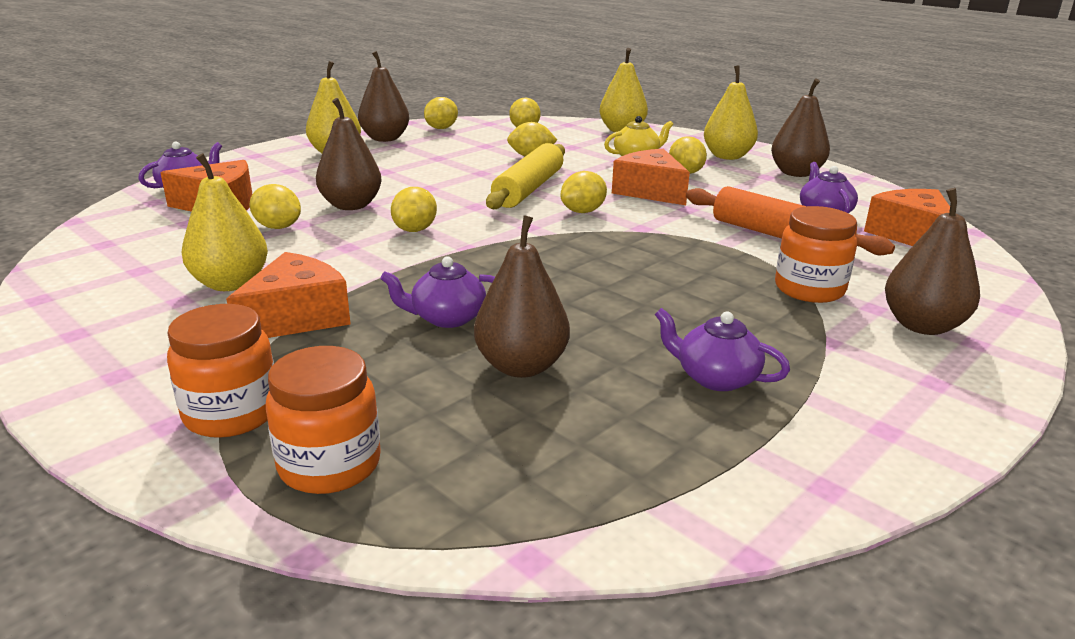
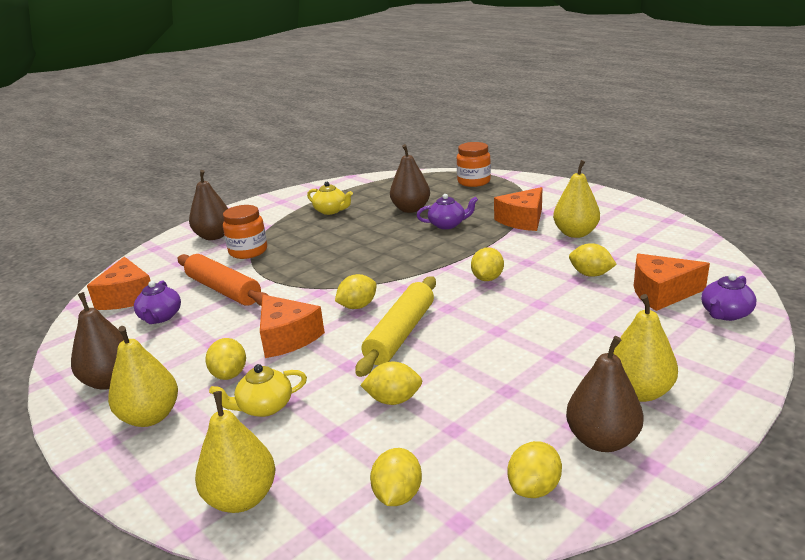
camera: 175 degrees left, 0 degrees up
(231, 413) = (518, 189): orange jar -> none
(351, 205) = (552, 300): brown pear -> none
(715, 378) = (331, 211): purple teapot -> yellow teapot

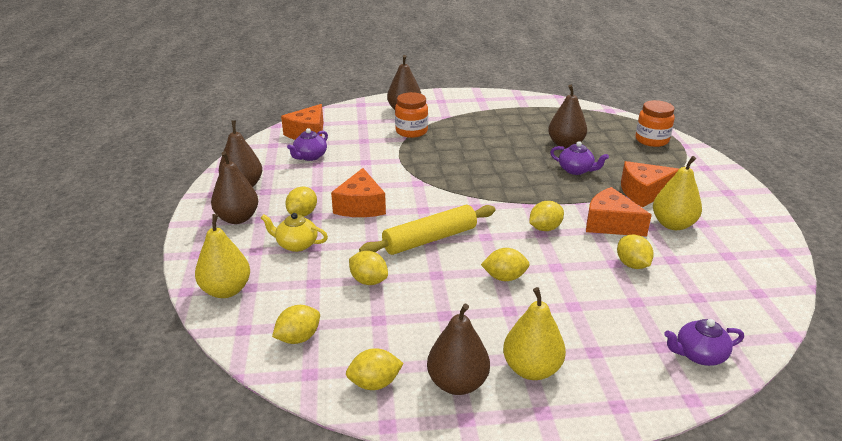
camera: 35 degrees right, 5 degrees up
(150, 417) = (237, 218): yellow pear -> brown pear
(223, 290) = (364, 154): orange rolling pin -> none
(331, 211) = (505, 121): yellow teapot -> none
(357, 306) = (428, 205): yellow lemon -> yellow lemon (504, 277)
(662, 293) = (670, 309): orange cheese -> orange cheese (610, 224)

